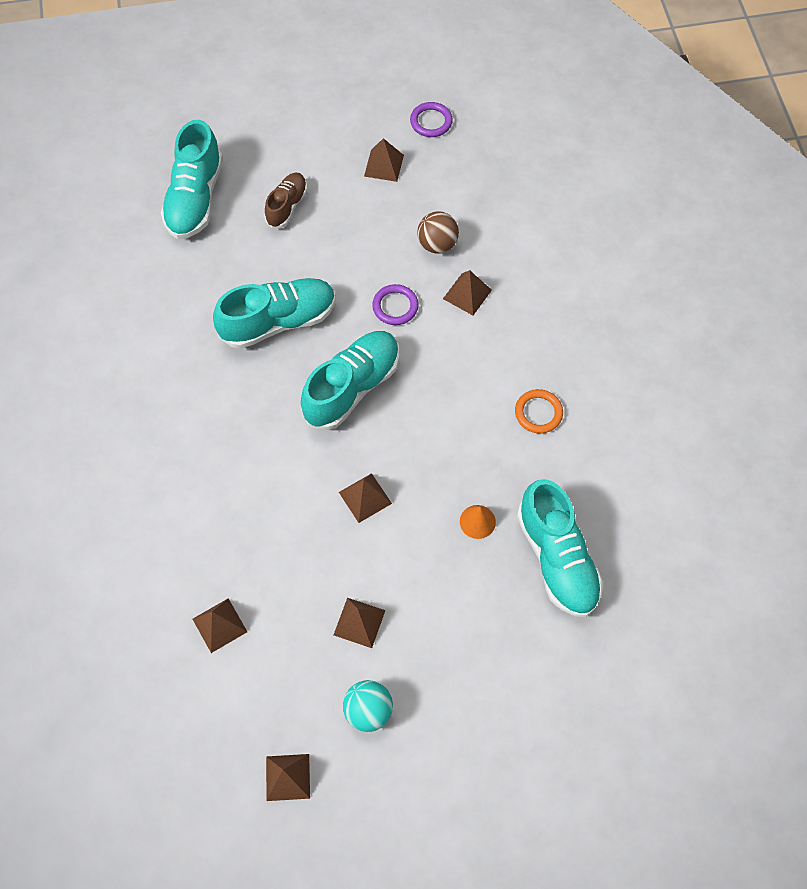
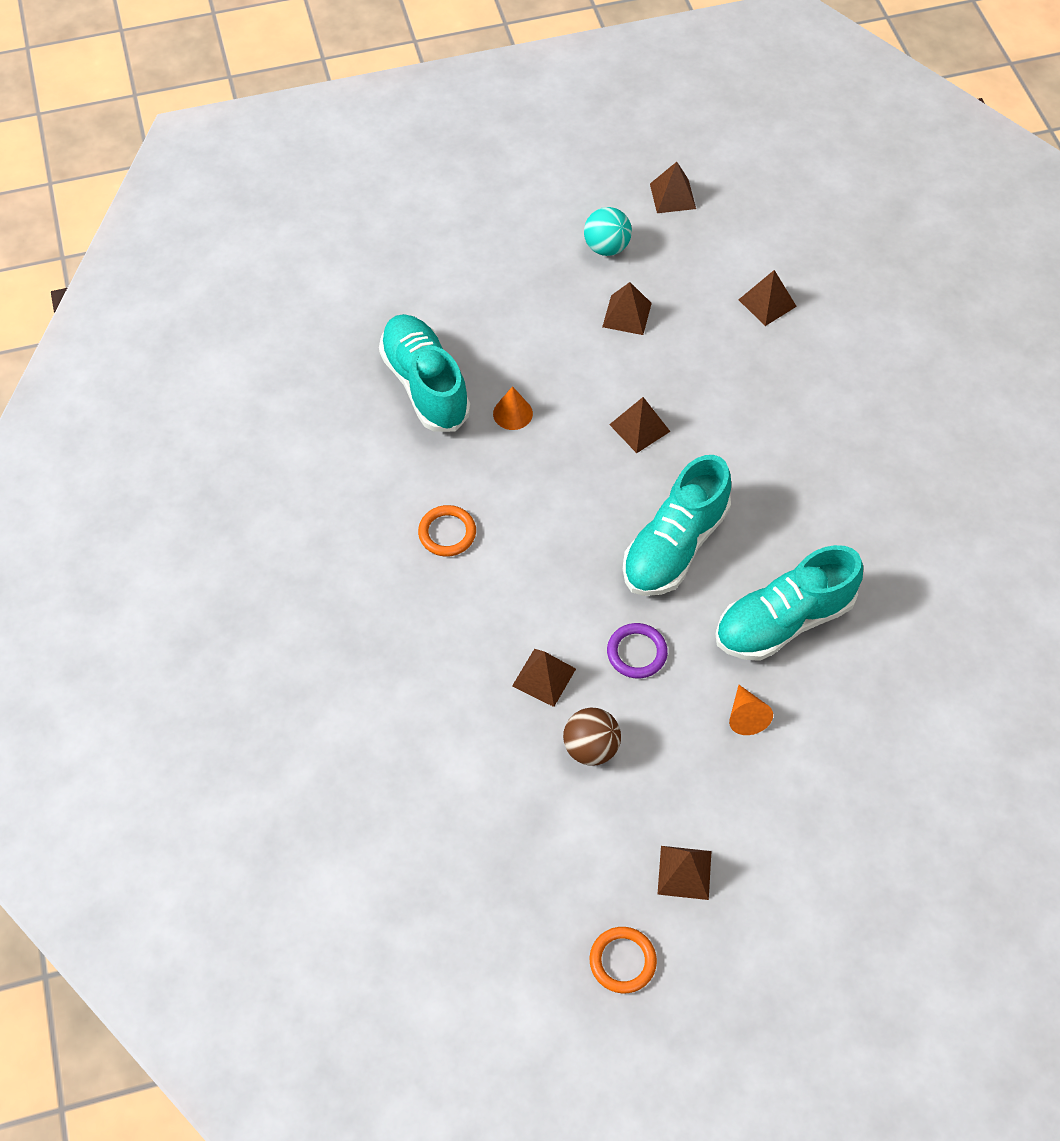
camera: 175 degrees right, 5 degrees down
(195, 198) = (946, 792): turquoise shoe -> none
(287, 206) = (812, 791): brown shoe -> none
(322, 256) = (746, 716): none -> orange cone
(431, 122) = (622, 961): purple ring -> orange ring

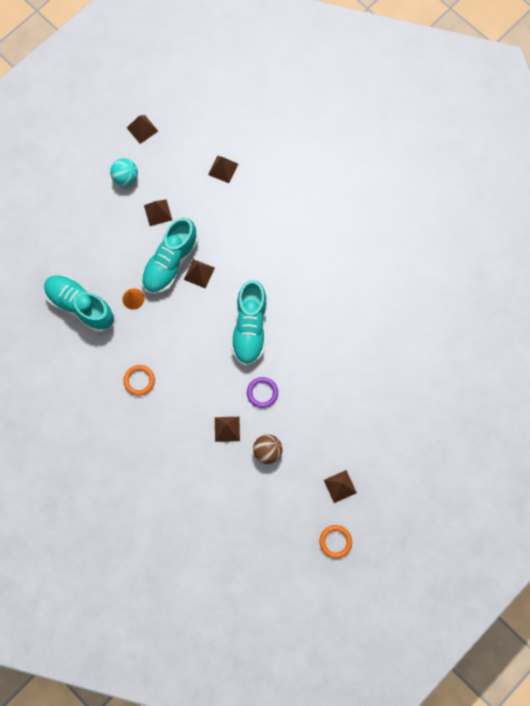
camera: 30 degrees left, 15 degrees up
(746, 716) = (327, 397): orange cone -> none
(783, 621) = (319, 339): turquoise shoe -> turquoise shoe (170, 263)

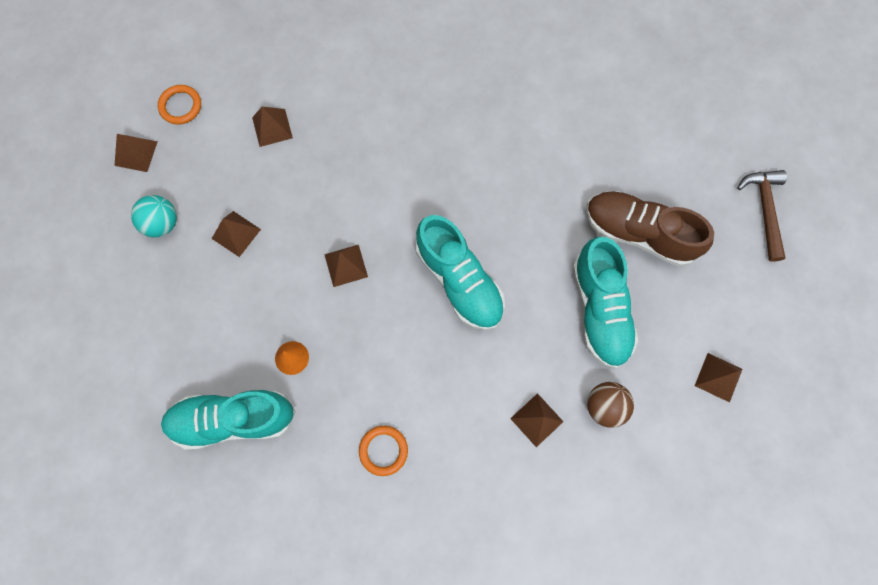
camera: 40 degrees left, 0 degrees up
(170, 263) = (301, 280): turquoise shoe -> turquoise shoe (599, 309)
(262, 393) = (539, 343): purple ring -> none
(335, 541) = (772, 445): orange ring -> orange ring (180, 106)
(367, 380) = (638, 233): none -> brown shoe
(449, 424) = (764, 210): none -> brown hammer

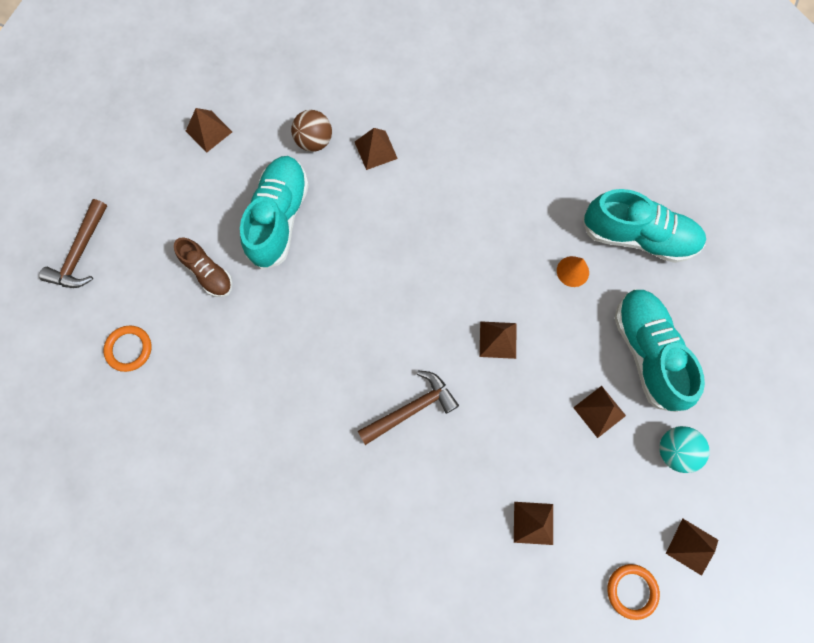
camera: 160 degrees left, 0 degrees up
(383, 450) = (513, 169): orange ring -> orange ring (129, 349)
(403, 180) = (411, 408): none -> brown hammer
(459, 281) = (395, 287): turquoise shoe -> turquoise shoe (647, 352)
(638, 233) = (208, 273): brown shoe -> brown shoe, size x0.58

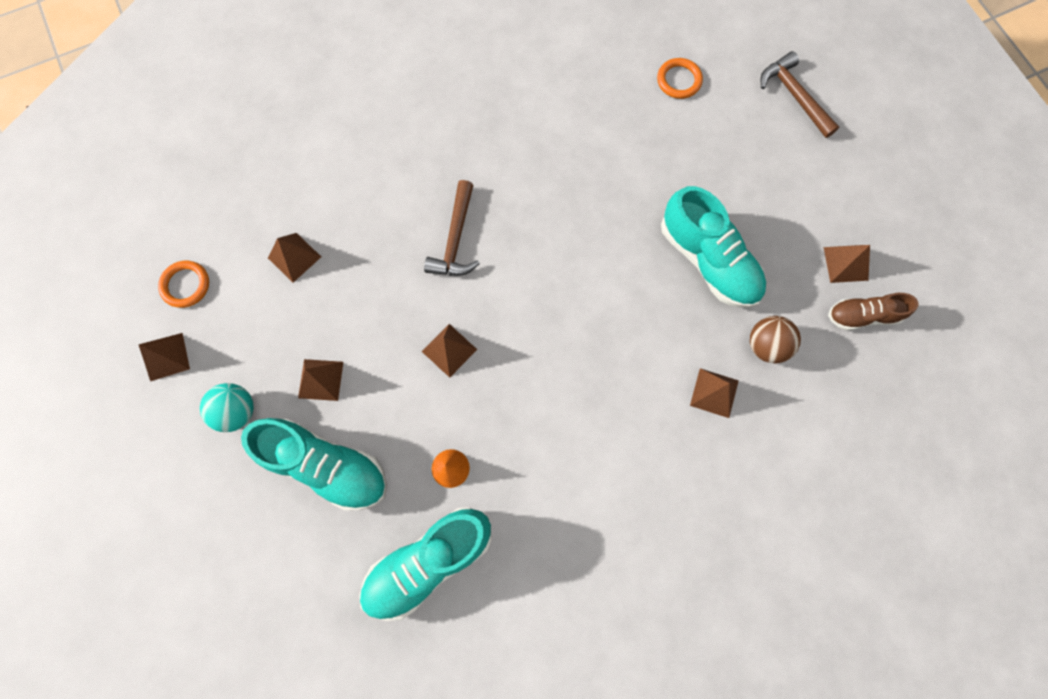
camera: 130 degrees right, 0 degrees up
(208, 273) = (699, 173): brown shoe -> brown shoe (862, 316)

